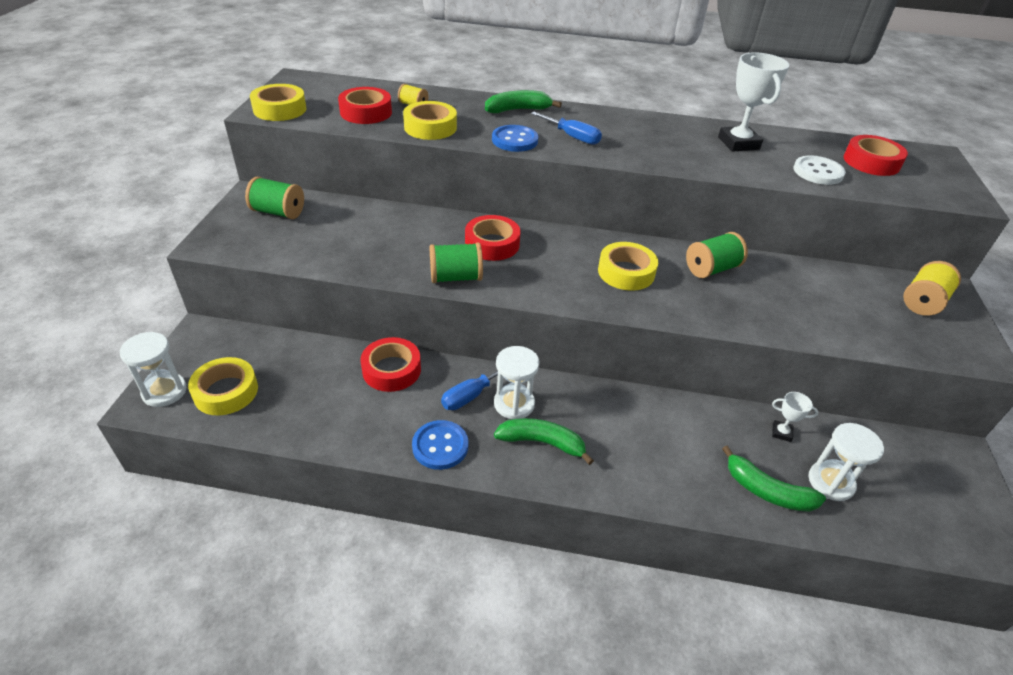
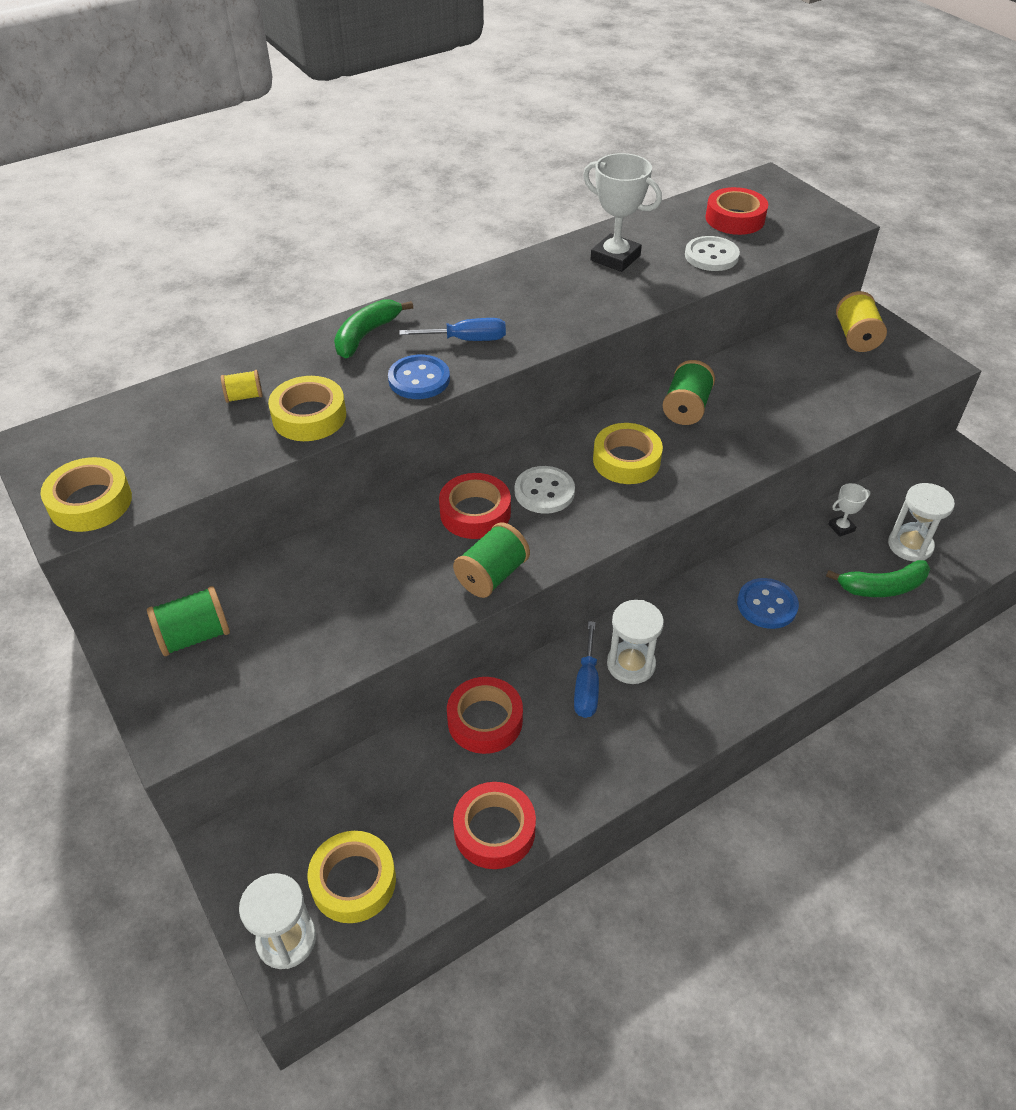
camera: 40 degrees left, 5 degrees up
(366, 112) = (205, 441): red tape -> red tape (494, 830)
(440, 446) = (621, 755): blue button -> blue button (767, 605)
(542, 442) = (694, 681): green banana -> none
(548, 258) = (544, 492): none -> white button

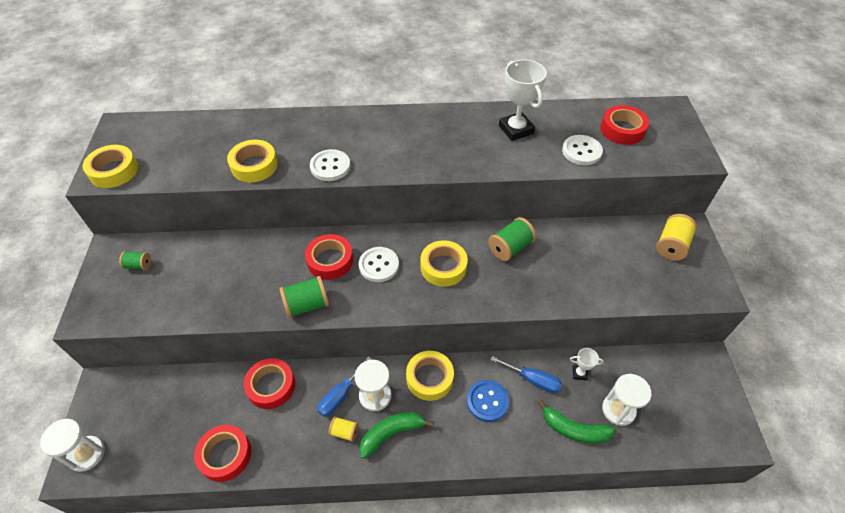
camera: 30 degrees right, 5 degrees up
(195, 636) = (139, 265): green spool -> green spool, size x0.59
(244, 396) = (233, 139): yellow spool -> yellow spool (344, 432)
(353, 881) = (139, 441): yellow tape -> yellow tape (429, 378)
(366, 335) = (326, 126): green banana -> green banana (391, 433)
(419, 379) = (330, 166): blue button -> white button
(467, 340) = (378, 151): blue screwdriver -> blue screwdriver (533, 380)

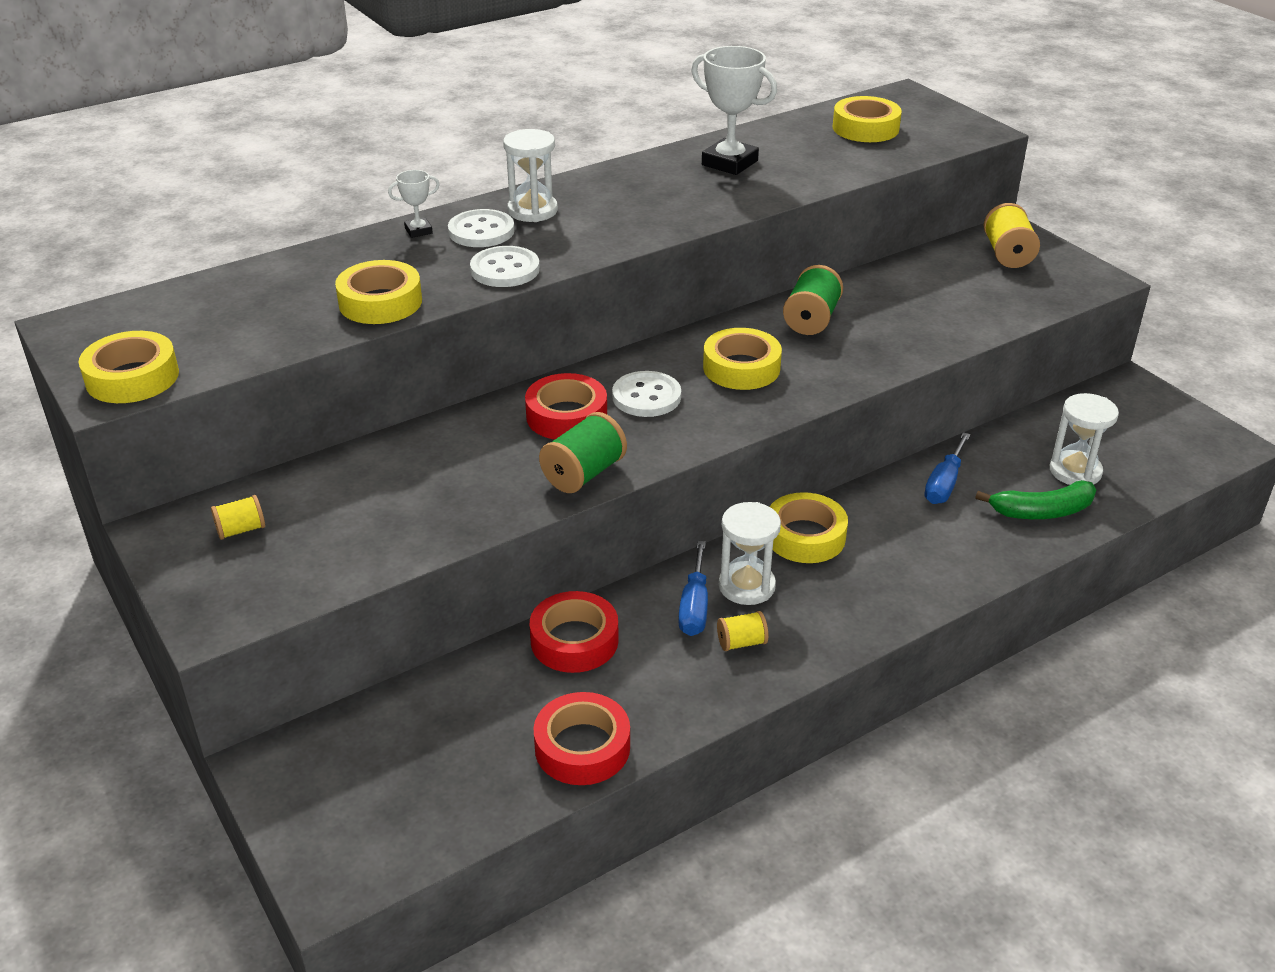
camera: 30 degrees left, 15 degrees down
(87, 454) = (334, 854): white hourglass -> white hourglass (532, 211)
(139, 265) = (241, 530): green spool -> yellow spool
(391, 433) = (811, 615): green banana -> none
(487, 401) = (907, 529): blue button -> none
(533, 380) = (944, 484): blue screwdriver -> blue screwdriver turned 120 degrees clockwise
(579, 373) = (995, 454): white trophy -> white trophy (418, 231)
(581, 151) = (837, 161): white button -> white button (481, 231)
(622, 130) = (865, 128): red tape -> yellow tape

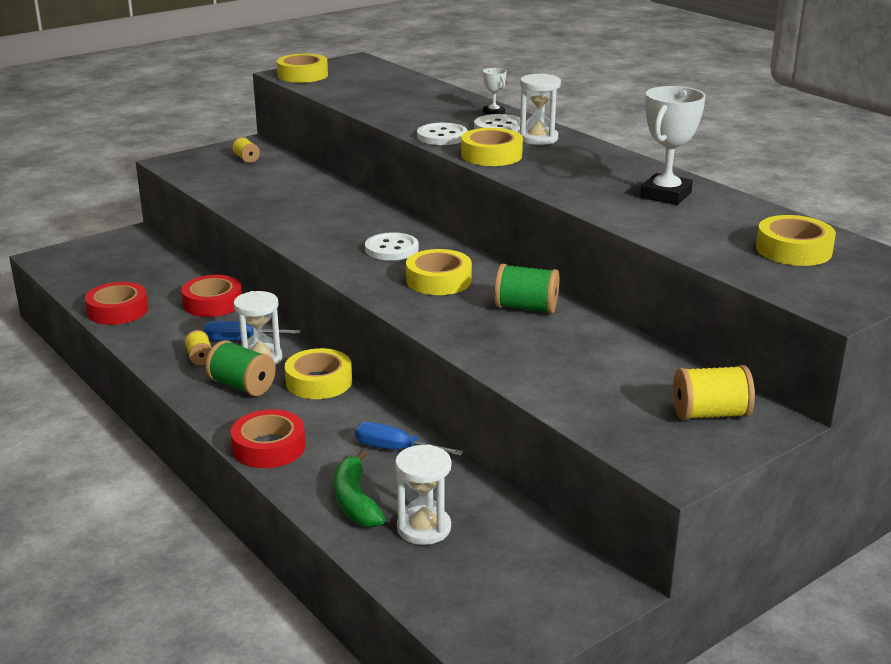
camera: 85 degrees right, 10 degrees down
(380, 302) = (391, 112): yellow tape -> yellow tape (491, 155)
(566, 416) = (364, 226): red tape -> red tape (269, 447)
(584, 474) = (294, 234): green spool -> green spool (242, 386)

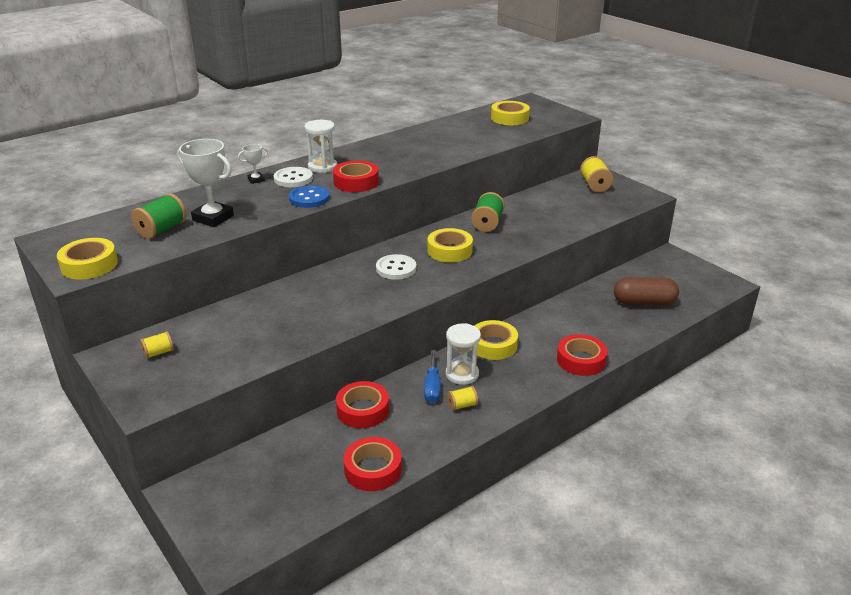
camera: 90 degrees left, 5 degrees up
(242, 386) = (503, 379): green spool -> green spool (162, 230)
(355, 501) = (628, 325): green banana -> none
(395, 449) = (570, 313): blue screwdriver -> none
(424, 528) = (644, 302): white hourglass -> brown capsule
(442, 136) = (309, 198): white button -> blue button
(491, 155) = (356, 182): yellow tape -> red tape
(666, 195) = (434, 138): white trophy -> white trophy (213, 218)

